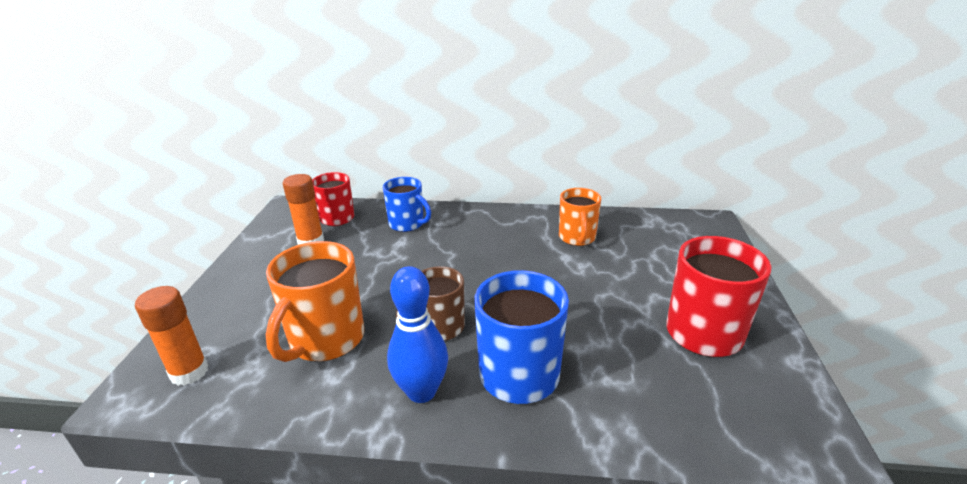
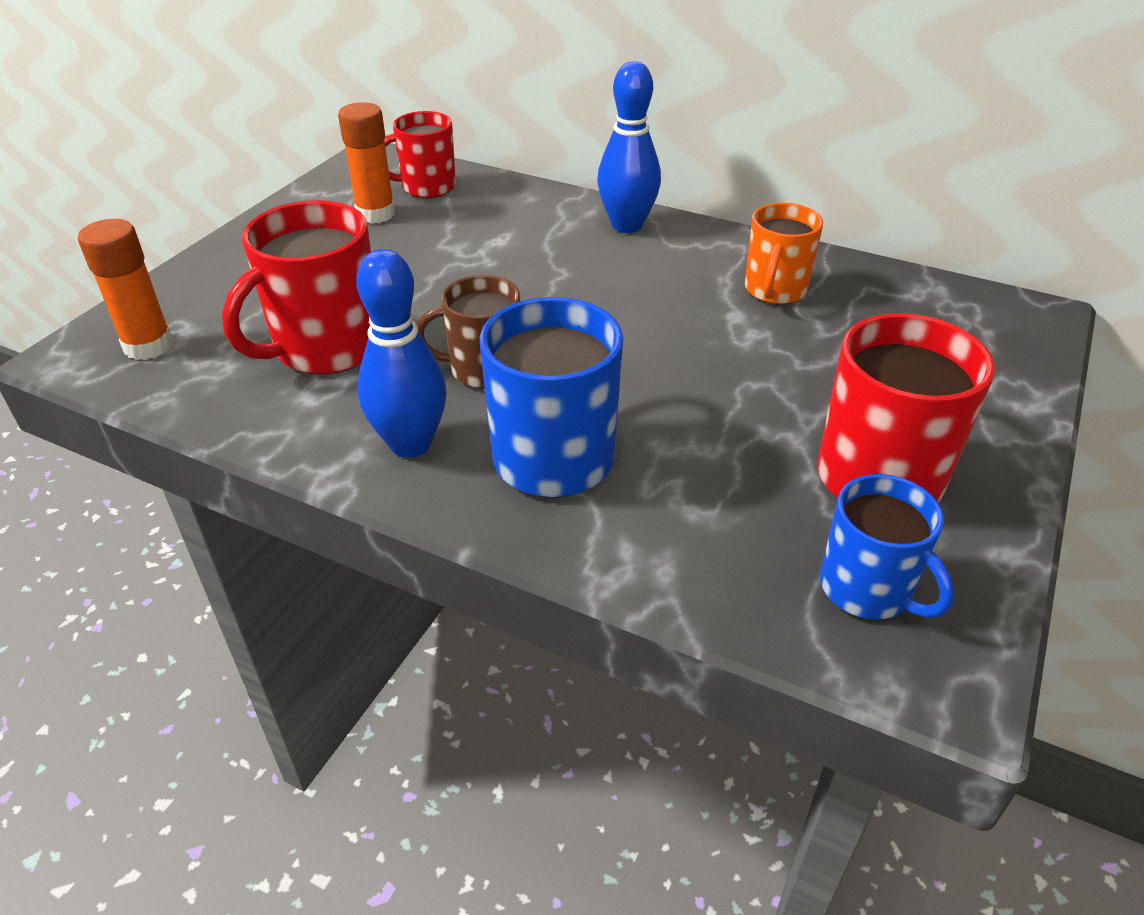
camera: 20 degrees right, 10 degrees up
(325, 340) = (326, 348): orange mug -> red mug
(407, 224) = (524, 215): blue mug -> blue mug (867, 589)
(472, 218) = (627, 225): none -> blue bowling pin

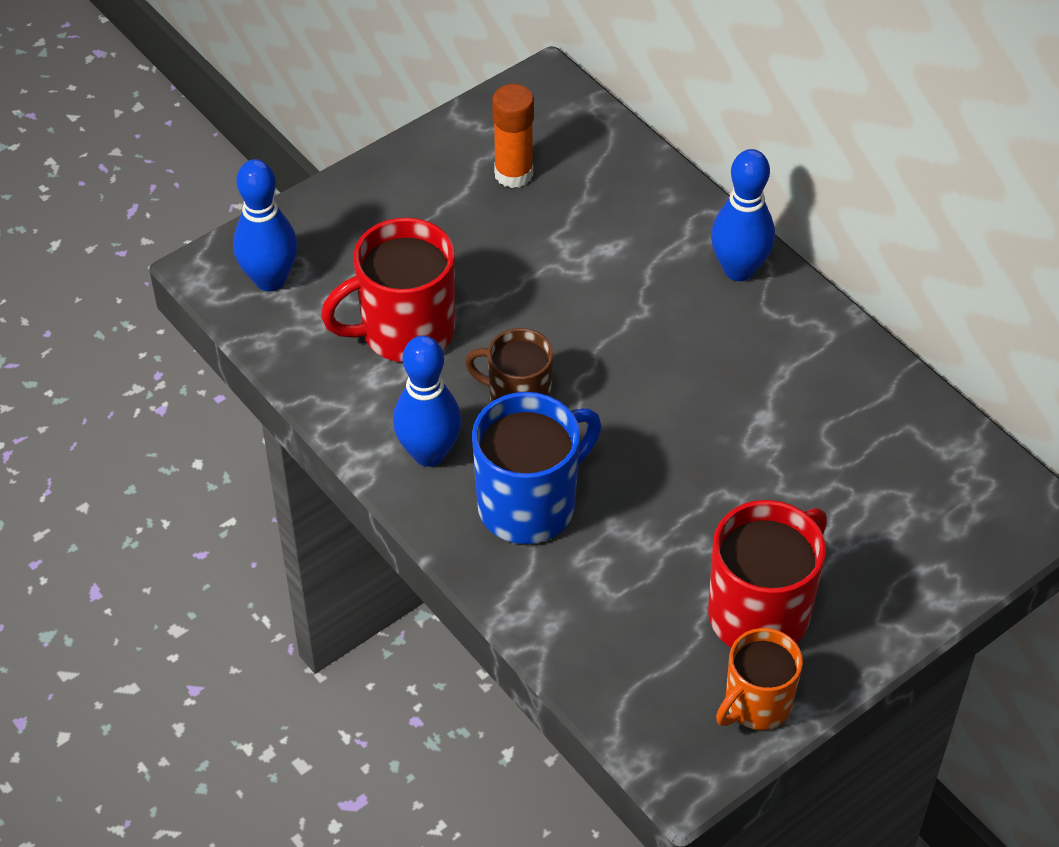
camera: 25 degrees right, 10 degrees up
(148, 346) = (270, 279): orange glue stick -> blue bowling pin
(427, 187) = (578, 149): red mug -> none
(774, 290) = (820, 400): orange mug -> orange mug (756, 704)
(867, 589) = (679, 694): blue mug -> none

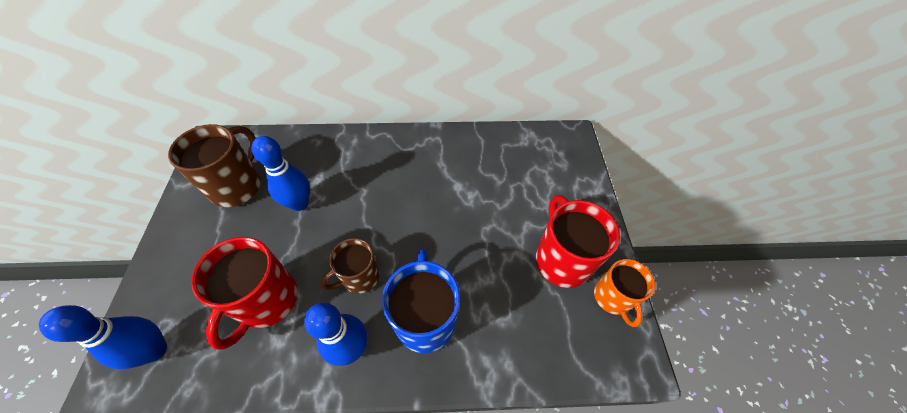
camera: 55 degrees left, 5 degrees up
(513, 174) = (237, 186): orange glue stick -> brown mug
(739, 269) = (377, 144): blue bowling pin -> blue bowling pin (299, 203)

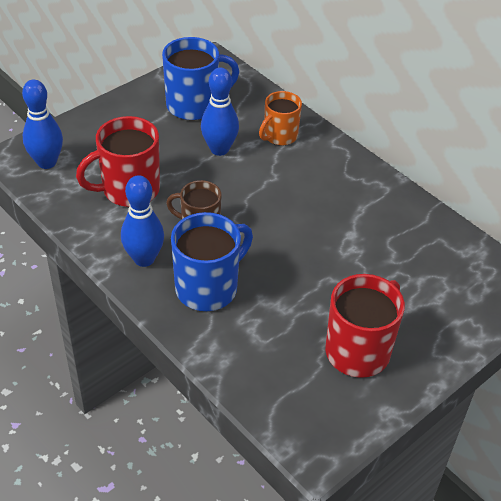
camera: 50 degrees right, 10 degrees down
(237, 186) = (194, 105): brown mug -> blue mug
(612, 298) = (360, 408): orange mug -> orange mug (279, 136)

